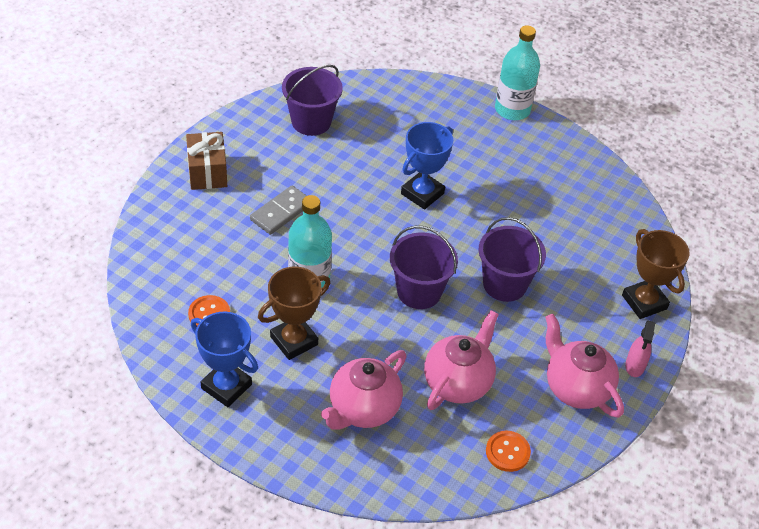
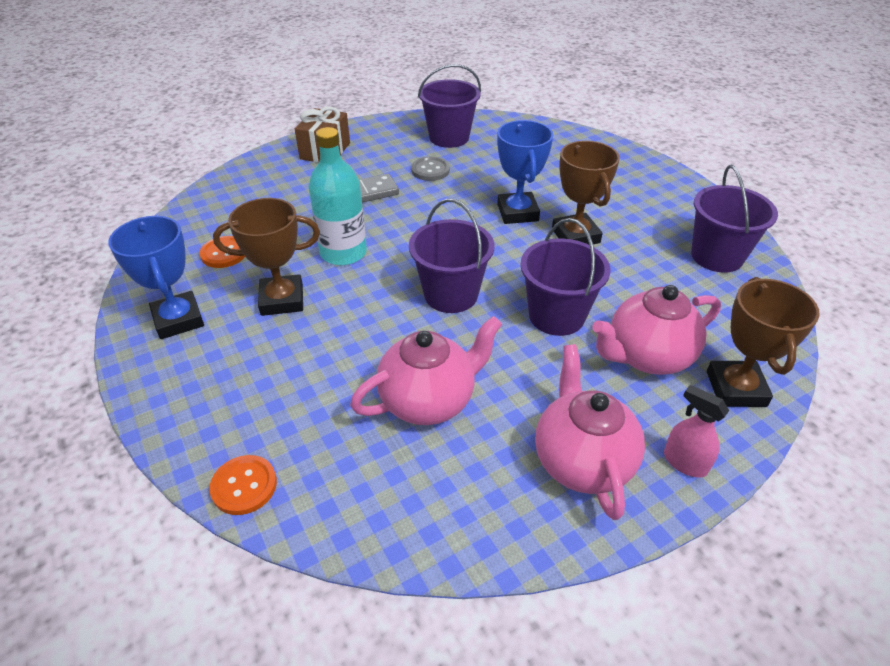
camera: 30 degrees right, 5 degrees down
(320, 167) = (430, 170): none -> grey button
(363, 409) = (296, 391): pink teapot -> pink teapot (647, 356)
(422, 193) = (517, 212): blue trophy -> blue trophy turned 75 degrees counterclockwise
(480, 204) = (575, 236): none -> brown trophy
(507, 452) = (435, 509): orange button -> orange button (244, 486)
(512, 109) = (662, 170): turquoise bottle -> none
(590, 191) = (717, 256): none -> purple bucket
(635, 366) = (684, 462): pink spray bottle -> pink spray bottle turned 90 degrees clockwise

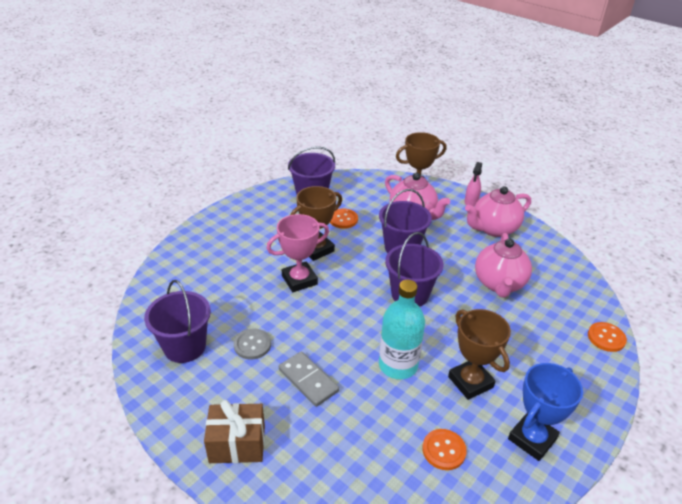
camera: 110 degrees left, 5 degrees down
(429, 400) = (499, 284): pink teapot -> pink teapot turned 120 degrees counterclockwise
(517, 212) = (299, 280): blue trophy -> pink trophy
(644, 274) = (343, 219): none -> orange button

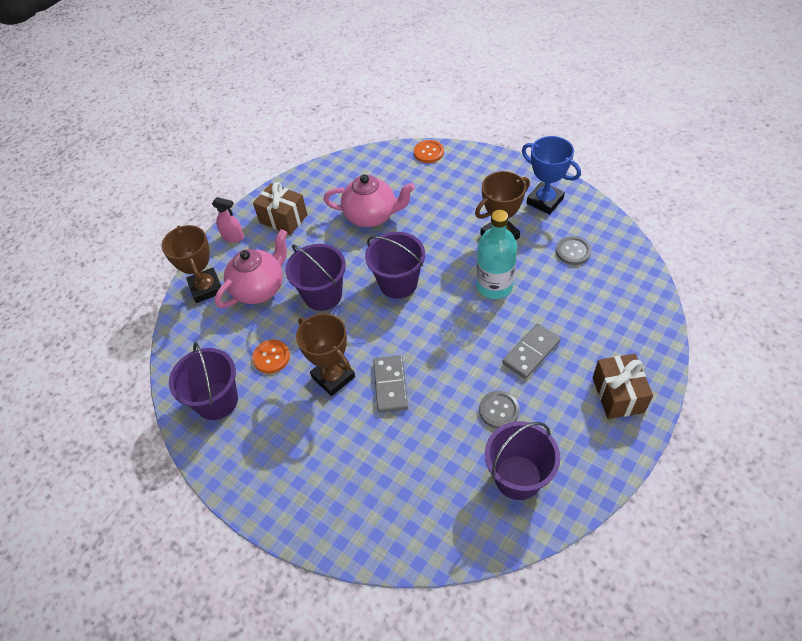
camera: 90 degrees left, 15 degrees up
(299, 280) = (390, 385): pink trophy -> grey domino
(444, 450) = (573, 251): orange button -> grey button
(493, 229) = (283, 218): pink teapot -> brown gift

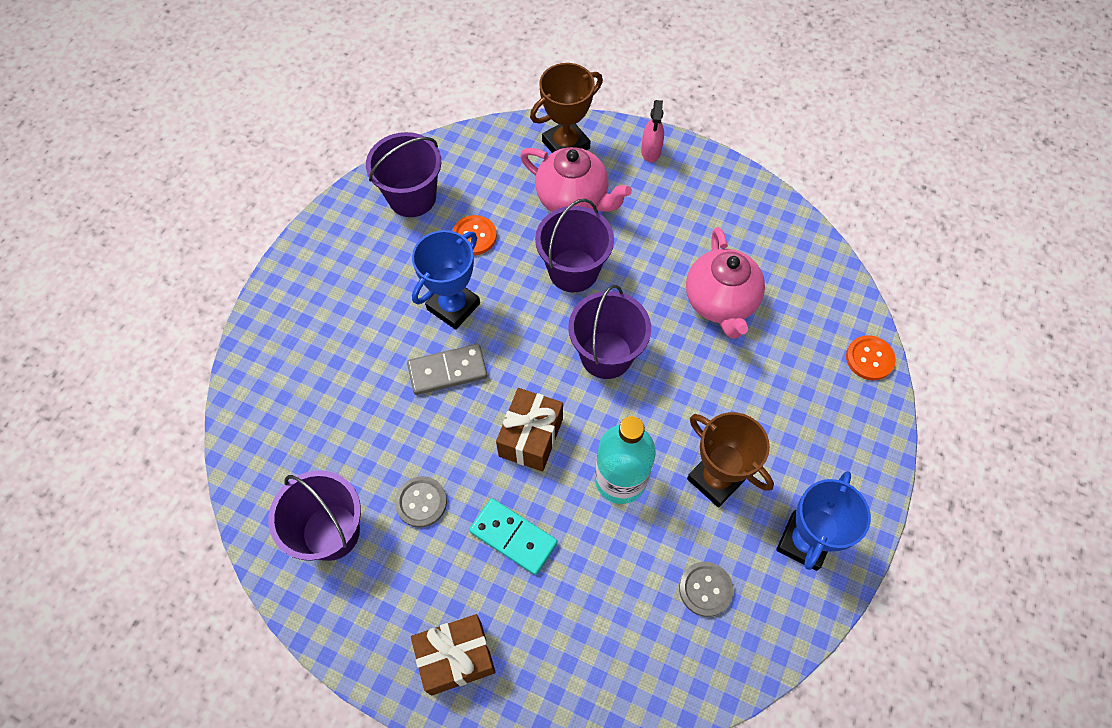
camera: 75 degrees right, 10 degrees up
(283, 218) = (693, 198): brown gift -> brown gift (531, 437)
(333, 377) = (453, 306): brown trophy -> blue trophy
(531, 352) = (513, 537): grey domino -> turquoise domino

